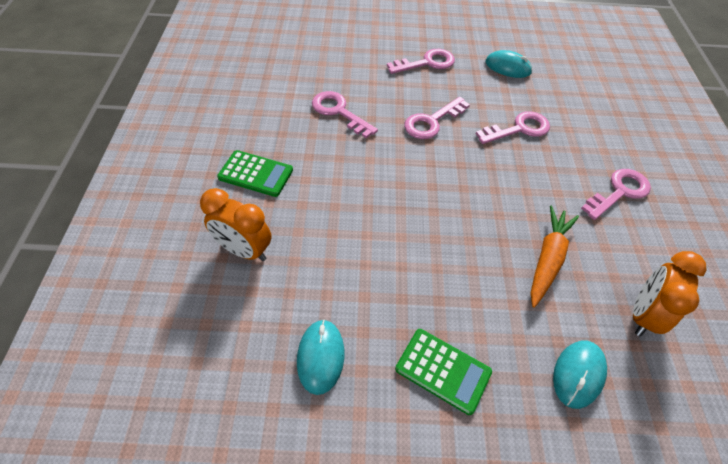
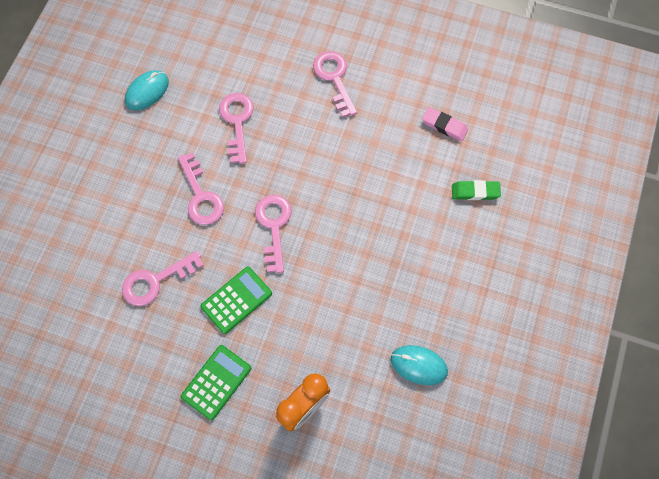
camera: 70 degrees left, 15 degrees up
(427, 63) = (110, 167): pink key -> pink key (273, 226)
(443, 371) = (450, 281): green calculator -> green calculator (236, 300)
(547, 259) = (381, 166): orange carrot -> none
(578, 374) = (475, 192): turquoise mouse -> green eraser
(642, 315) = (444, 126): orange clock -> pink eraser

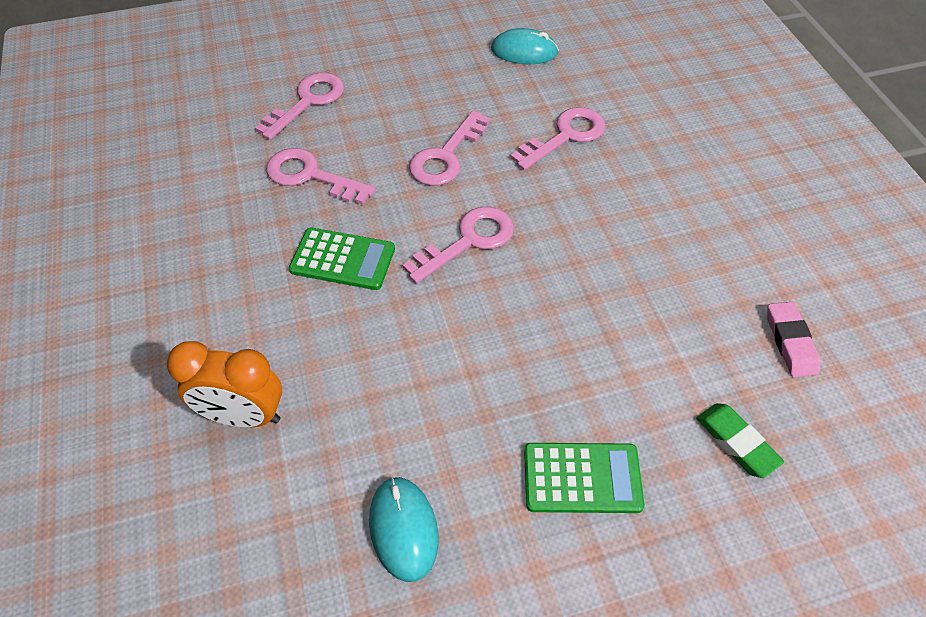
camera: 55 degrees right, 15 degrees down
(216, 382) = (221, 300): green calculator -> green calculator (582, 478)
(334, 78) = (717, 188): pink key -> pink key (308, 101)

